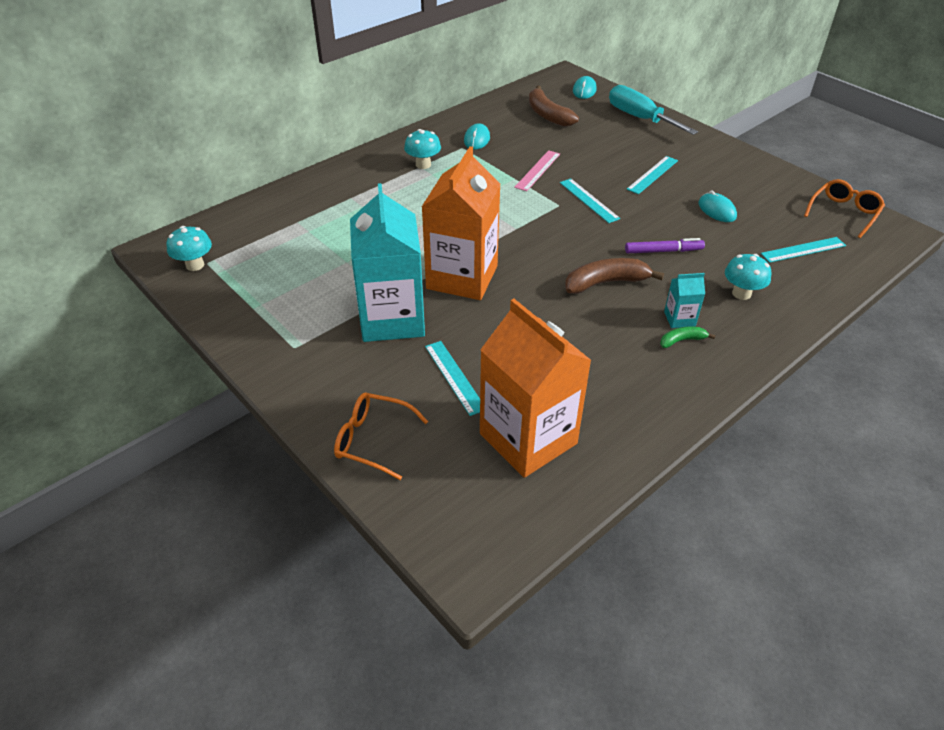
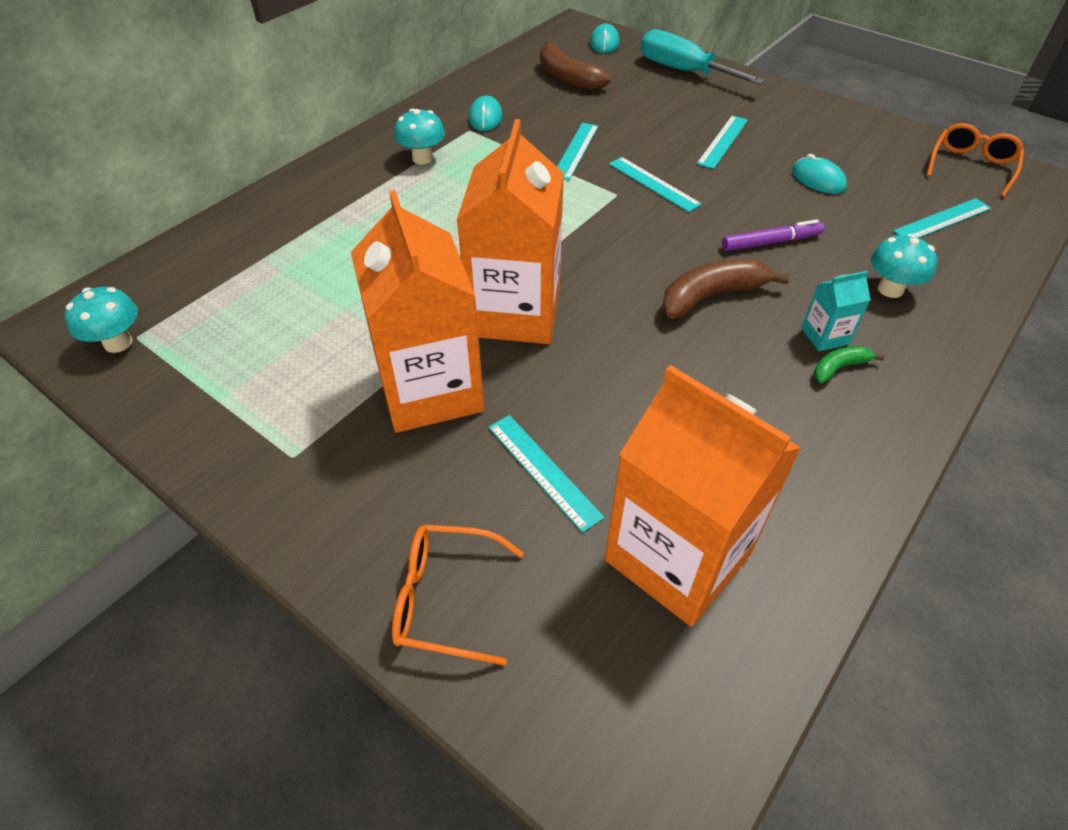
camera: 10 degrees left, 5 degrees up
(392, 319) = (430, 390): turquoise carton -> orange carton
(538, 170) = (576, 151): pink ruler -> turquoise ruler

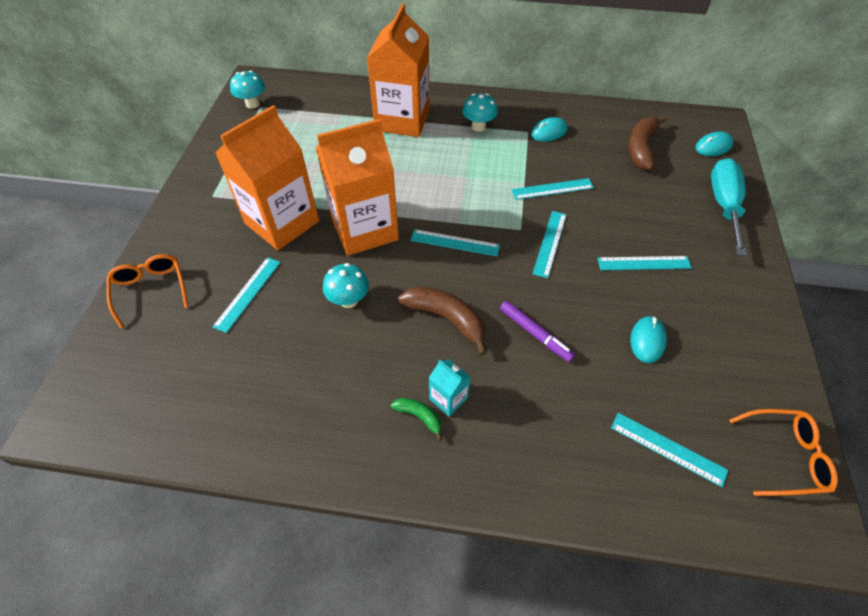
camera: 60 degrees right, 5 degrees up
(599, 247) = (455, 242): none -> turquoise ruler
(677, 557) = (213, 376): orange carton -> orange carton (402, 120)
(890, 289) = (535, 429): turquoise mushroom -> turquoise mushroom (349, 300)

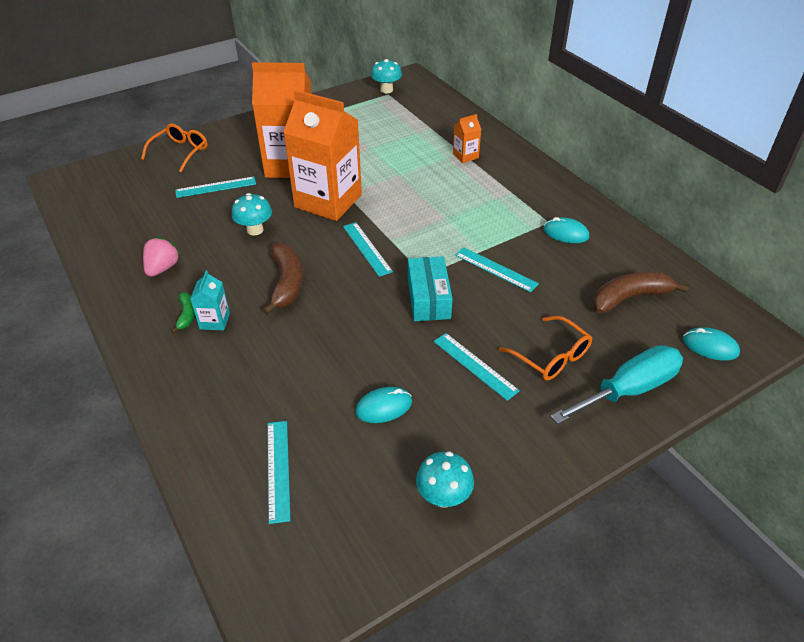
camera: 50 degrees right, 10 degrees down
(329, 401) = (162, 268): none -> pink strawberry
(402, 120) = (465, 156): orange carton -> orange carton, size x0.42
(478, 127) = (514, 194): turquoise mushroom -> turquoise mushroom (443, 496)
(535, 334) = (320, 336): purple marker -> none
(550, 243) = (428, 298): turquoise ruler -> turquoise box
(784, 456) = (342, 560): orange glasses -> orange glasses (551, 357)

